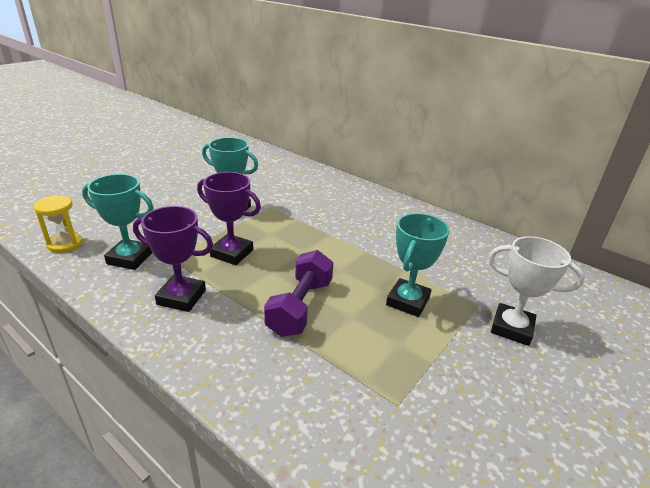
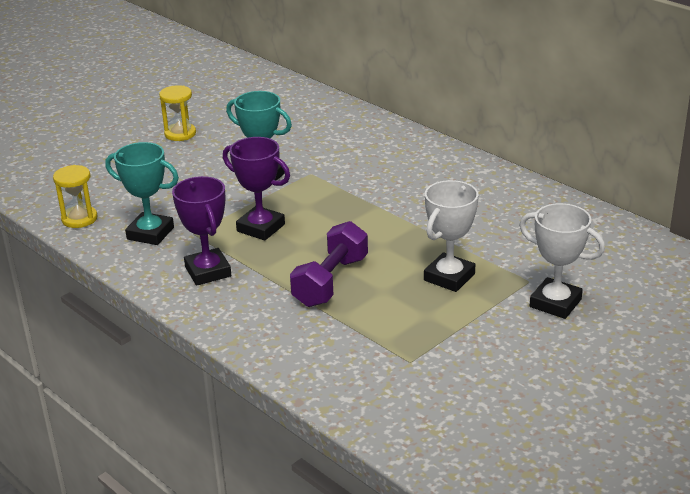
camera: 10 degrees right, 0 degrees up
(166, 175) = (180, 134): none -> yellow hourglass
(181, 297) = (208, 271): purple trophy -> purple trophy turned 45 degrees clockwise
(407, 301) = (449, 277): turquoise trophy -> white trophy

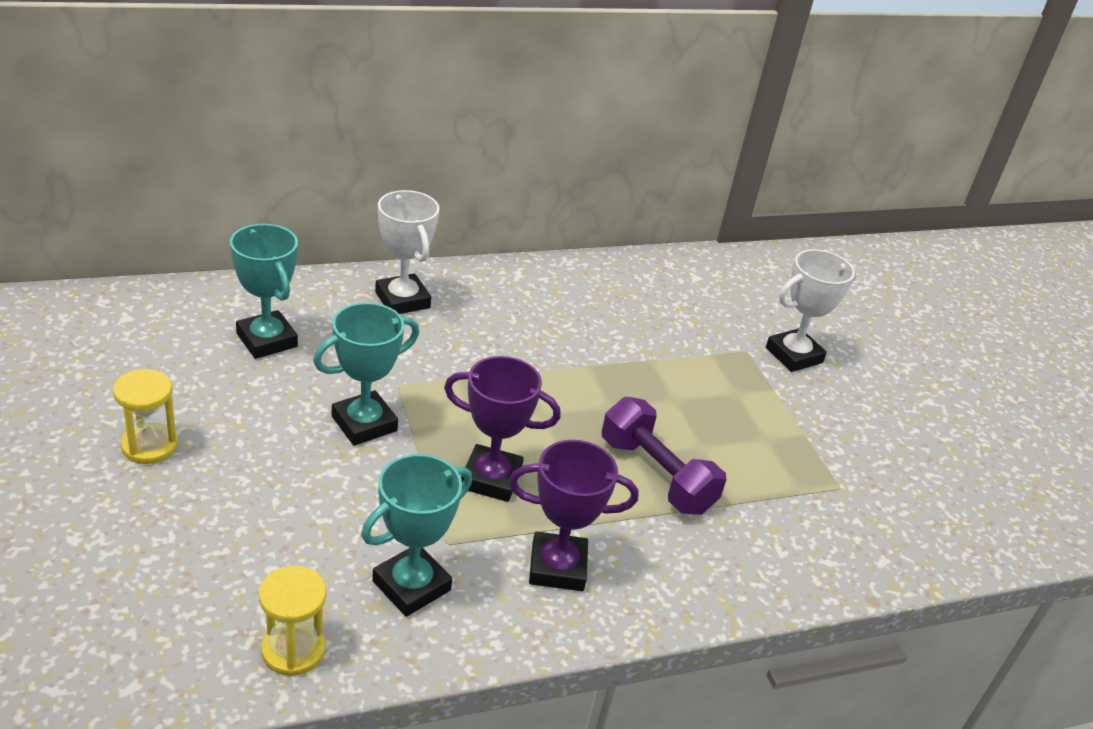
camera: 70 degrees left, 5 degrees up
(261, 228) = (491, 478): purple trophy -> purple trophy turned 45 degrees clockwise
(299, 126) = (267, 340): none -> turquoise trophy
(449, 277) = (706, 392): white trophy -> white trophy (402, 300)

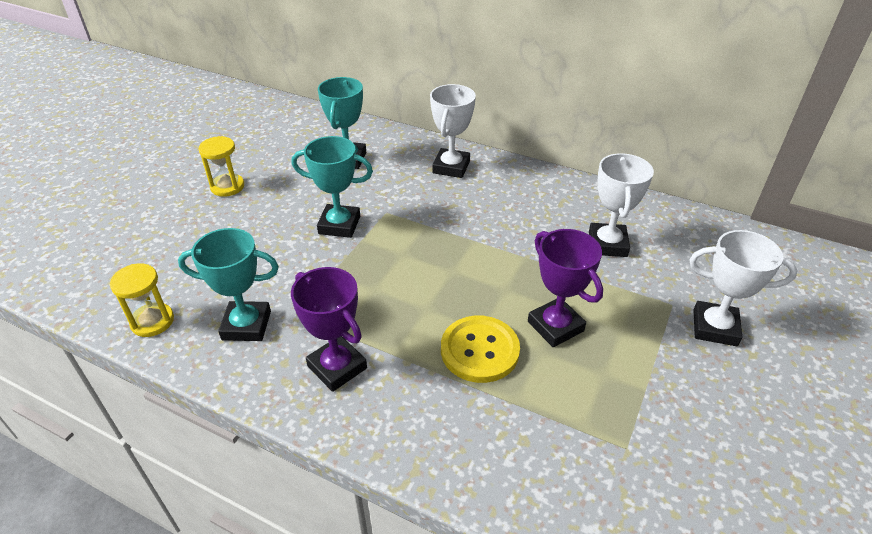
camera: 50 degrees right, 5 degrees up
(491, 478) = (368, 292): purple trophy -> purple trophy (555, 326)
(642, 318) = (607, 244): none -> white trophy
(656, 475) = (479, 350): purple dumbbell -> yellow button

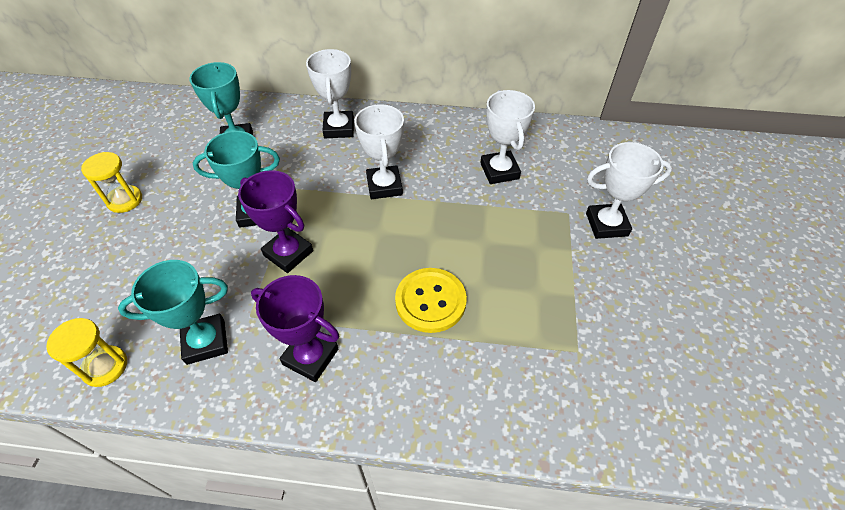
camera: 20 degrees left, 10 degrees up
(476, 230) = (384, 186): none -> white trophy
(555, 326) = (484, 259): purple trophy -> purple trophy (288, 253)

